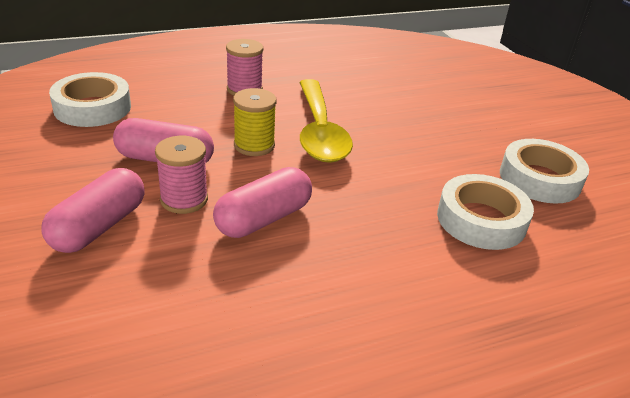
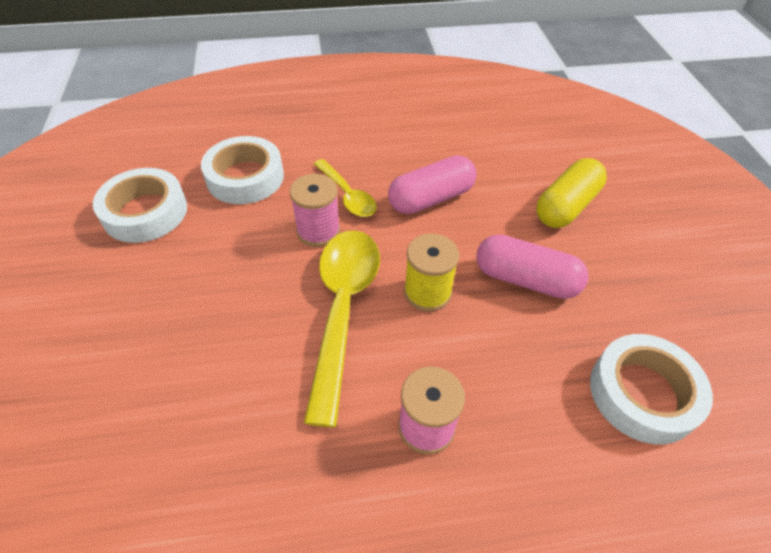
camera: 165 degrees left, 15 degrees up
(99, 226) = (566, 206): pink capsule -> yellow capsule
(184, 199) = (500, 225): pink spool -> pink spool (318, 231)
(358, 213) = (347, 195): none -> yellow spoon

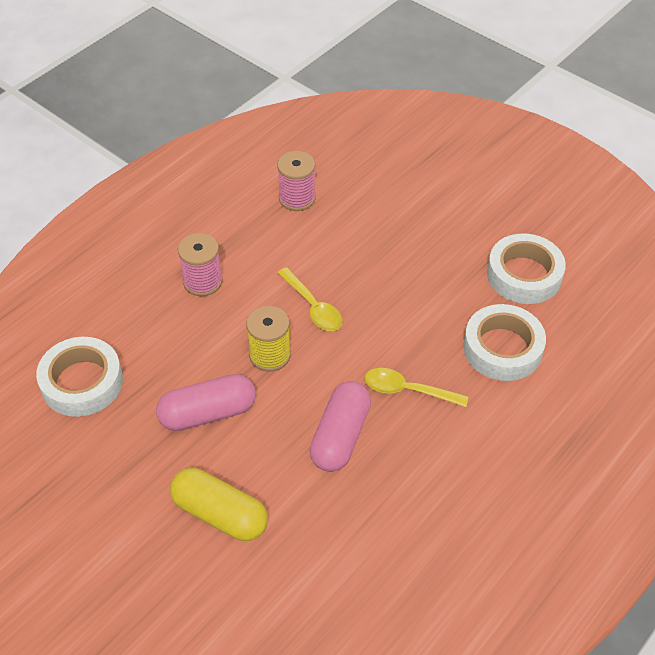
camera: 140 degrees right, 0 degrees up
(318, 231) = (392, 346): pink spool -> pink spool (297, 198)
(342, 309) = (313, 307): yellow spoon -> yellow spoon, size x0.56
(566, 206) = (220, 514): yellow capsule -> yellow capsule turned 60 degrees counterclockwise

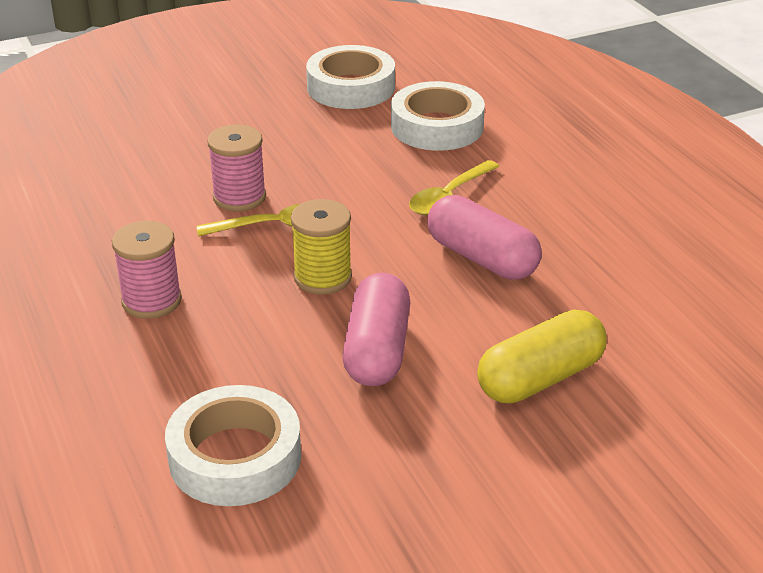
camera: 65 degrees left, 15 degrees down
(297, 198) = (87, 192): pink spool -> pink spool (239, 197)

